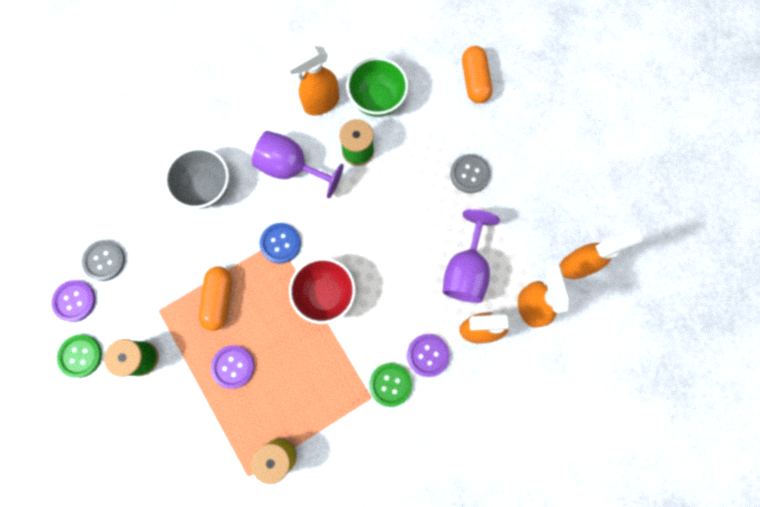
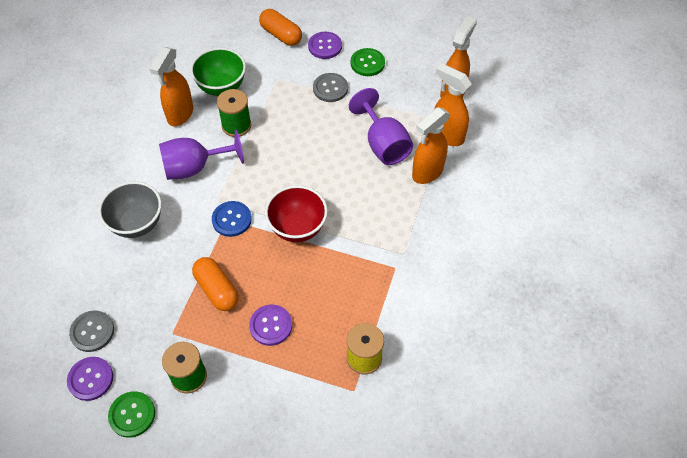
camera: 40 degrees left, 20 degrees down
(390, 384) = (400, 249): green button -> green button (367, 63)
(428, 355) = (408, 212): purple button -> purple button (325, 46)

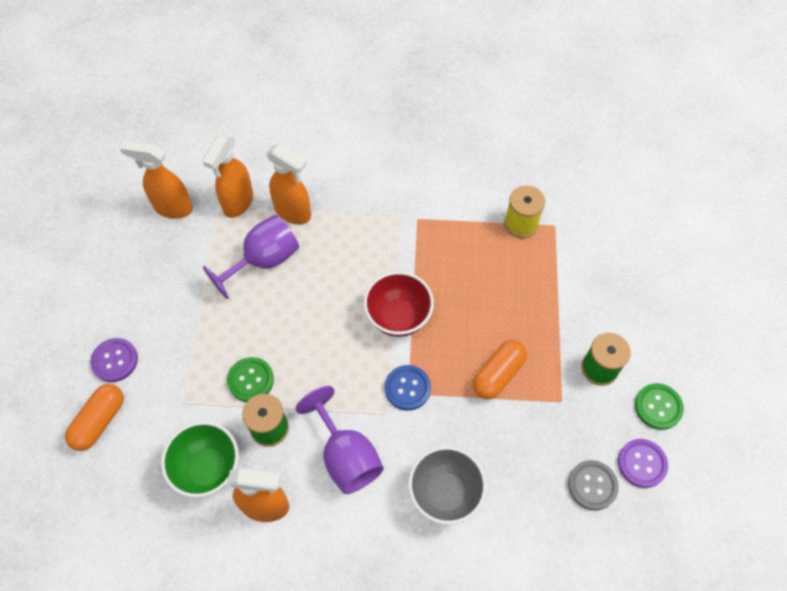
camera: 105 degrees left, 5 degrees up
(271, 325) = (518, 310): purple button -> none
(330, 88) = (188, 336): grey button -> none
(367, 63) = (138, 304): green button -> green button (250, 380)

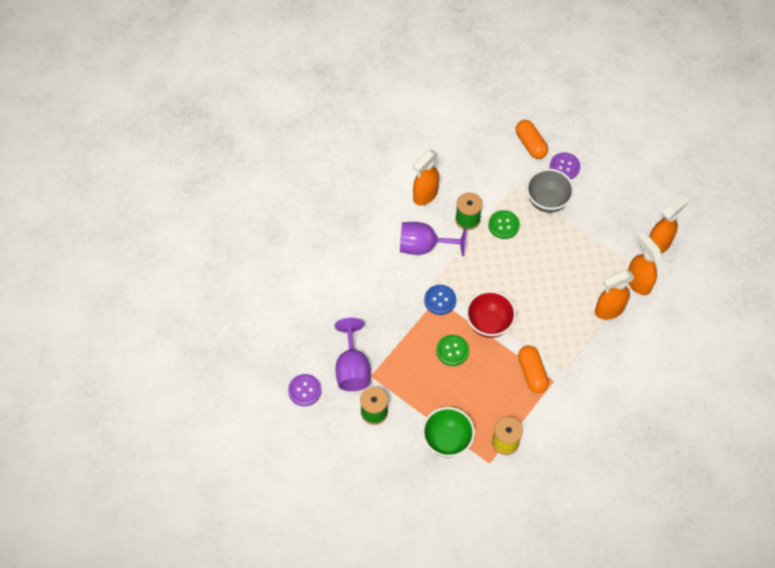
camera: 125 degrees right, 0 degrees up
(208, 468) = (466, 180): green bowl -> green bowl (447, 440)
(264, 260) = (582, 274): purple goblet -> purple goblet (352, 368)
(445, 493) = (367, 280): grey bowl -> grey bowl (547, 201)
(498, 374) = (412, 353): orange capsule -> orange capsule (532, 373)
(592, 485) = (314, 355): grey button -> none
(658, 407) = (327, 426): green button -> green button (452, 351)

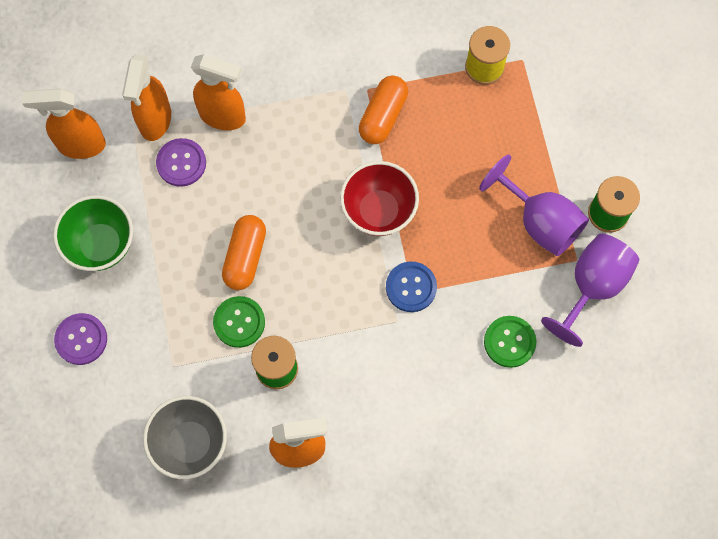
camera: 140 degrees left, 10 degrees up
(305, 390) = (673, 304): purple button -> purple button (181, 163)
(423, 246) = (367, 377): purple goblet -> purple goblet (540, 222)
(447, 440) = (549, 118): green bowl -> green bowl (101, 245)
(452, 351) = (452, 213): green button -> green button (509, 342)
(530, 144) = (90, 409): orange capsule -> orange capsule (245, 257)
(547, 201) = (153, 310): grey bowl -> grey bowl (190, 443)

